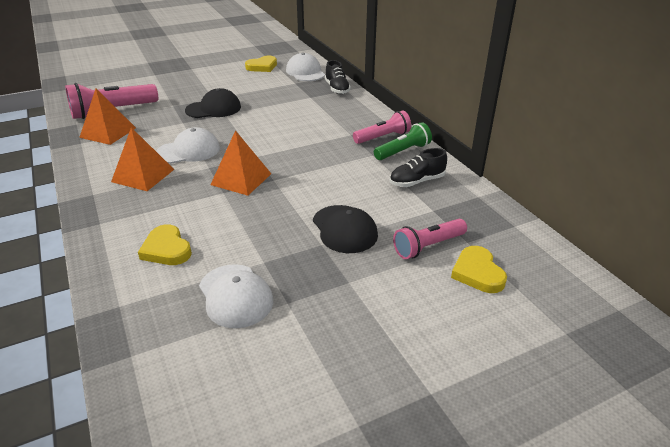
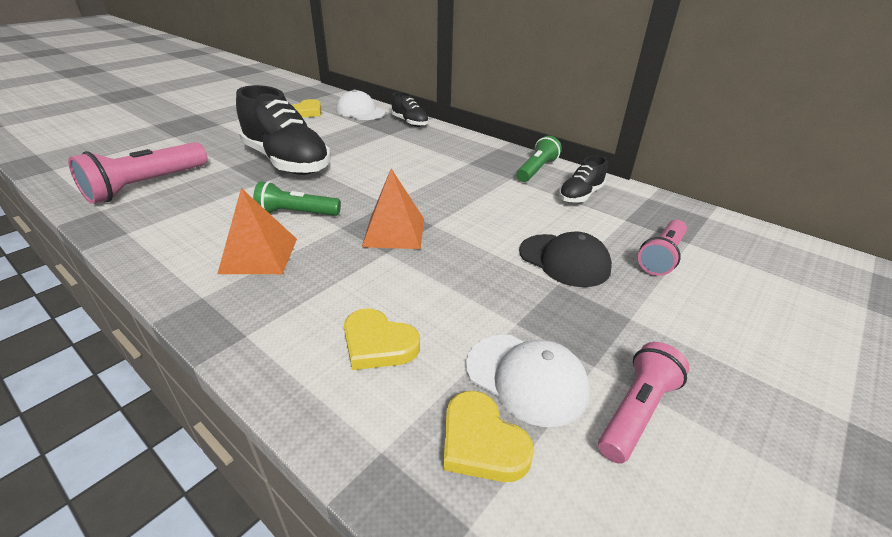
camera: 25 degrees left, 0 degrees up
(108, 132) = (160, 212): orange pyramid -> none
(188, 151) = (297, 213): white cap -> green flashlight
(213, 109) = (287, 162): black cap -> black shoe
(383, 137) = (503, 160): pink flashlight -> pink flashlight (636, 412)
(477, 273) = (732, 271): yellow heart -> yellow heart (481, 442)

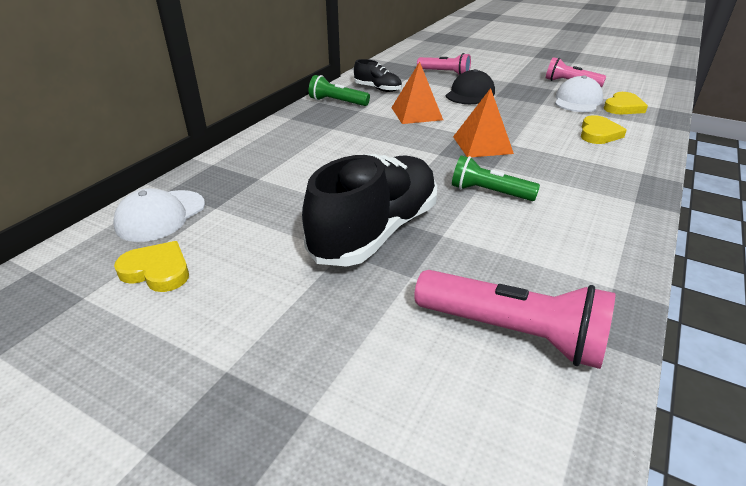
camera: 100 degrees left, 0 degrees up
(259, 255) = (566, 193): orange pyramid -> orange pyramid (416, 113)
(297, 213) = (489, 192): green flashlight -> green flashlight turned 120 degrees clockwise
(410, 122) = (214, 170): black shoe -> none

